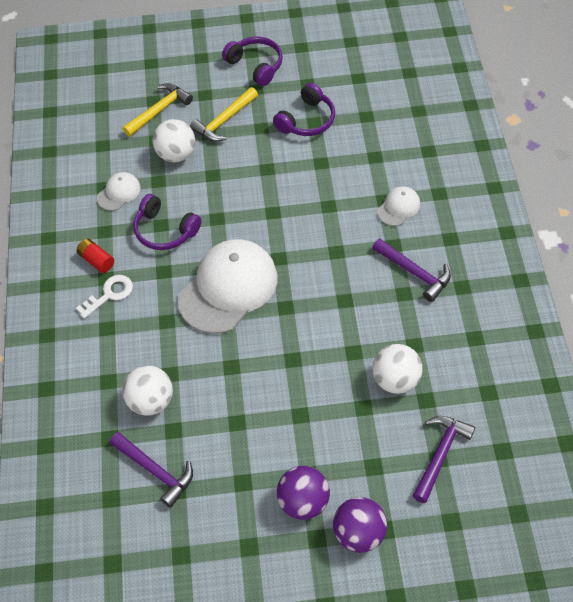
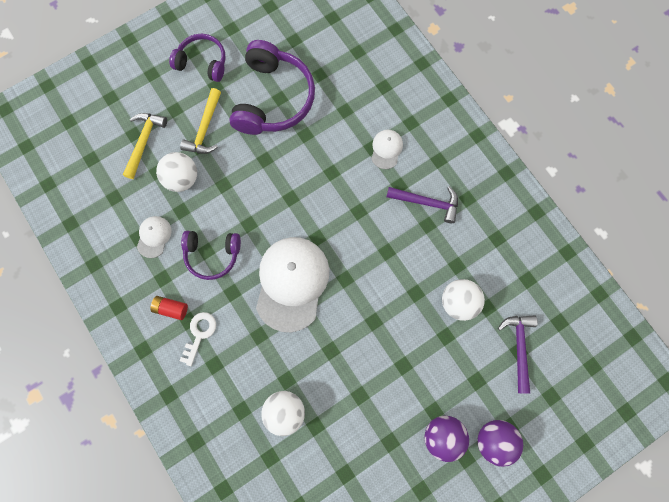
camera: 30 degrees left, 20 degrees up
(155, 471) = (320, 467): purple hammer -> none
(306, 120) = (273, 99): purple headphones -> purple headphones, size x1.68

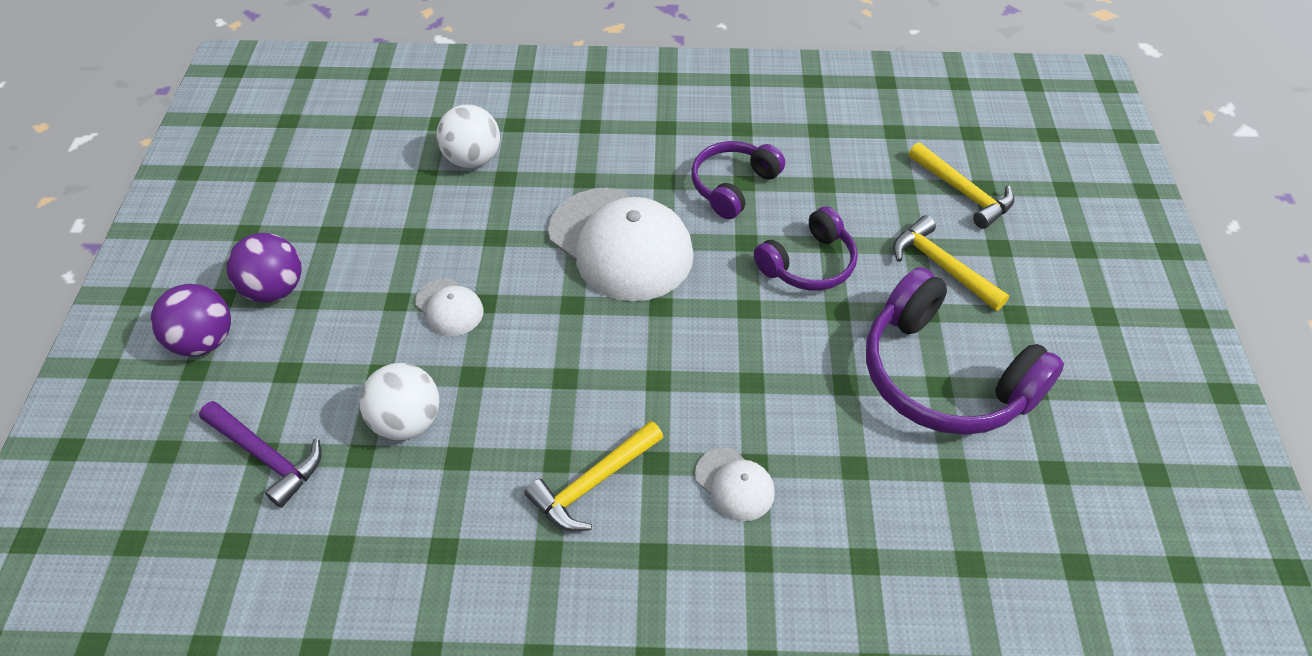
camera: 125 degrees right, 25 degrees down
(154, 236) = (806, 143): white cap -> white cap (449, 307)
(171, 308) = (695, 120): red battery -> none
(182, 178) = (873, 206): white ball -> none
(199, 334) = (639, 129): white key -> none
(202, 62) = (1072, 318): purple headphones -> purple headphones (808, 263)
(427, 203) = (593, 483): purple hammer -> yellow hammer

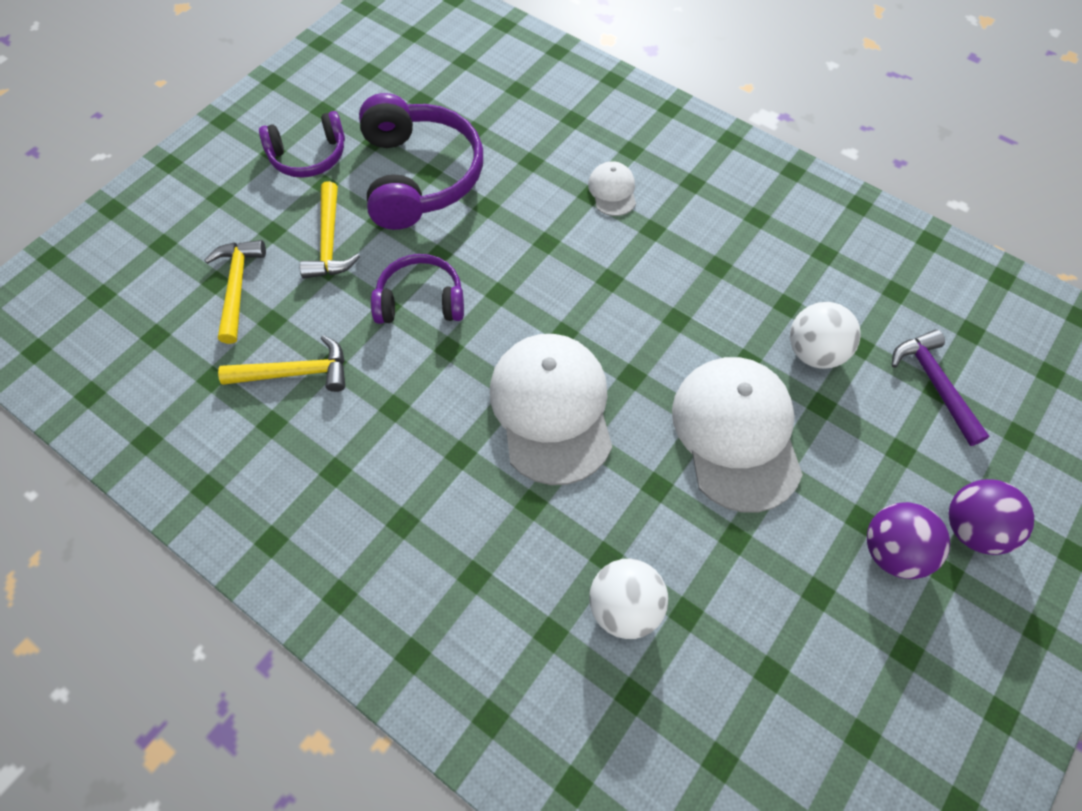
camera: 145 degrees left, 10 degrees up
(449, 307) = (736, 434): white cap -> white cap, size x2.18
(593, 483) = (703, 239): yellow hammer -> yellow hammer (295, 373)
(733, 186) = (406, 409): purple headphones -> purple headphones (308, 156)

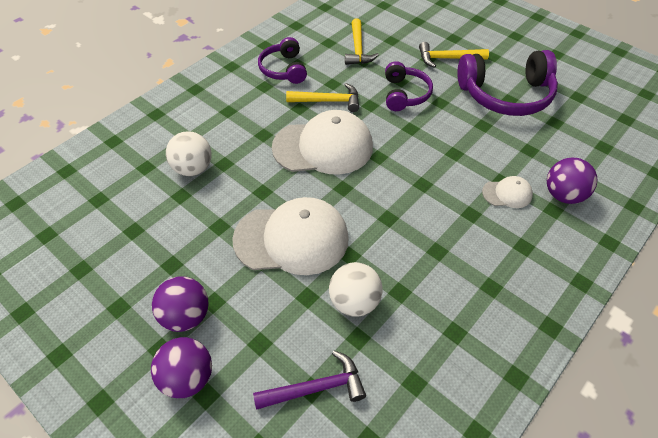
camera: 95 degrees right, 10 degrees down
(237, 287) = (414, 28): yellow hammer -> yellow hammer (328, 101)
(308, 156) = (515, 49): purple headphones -> purple headphones (284, 69)
(606, 138) = (563, 195): none -> purple ball

